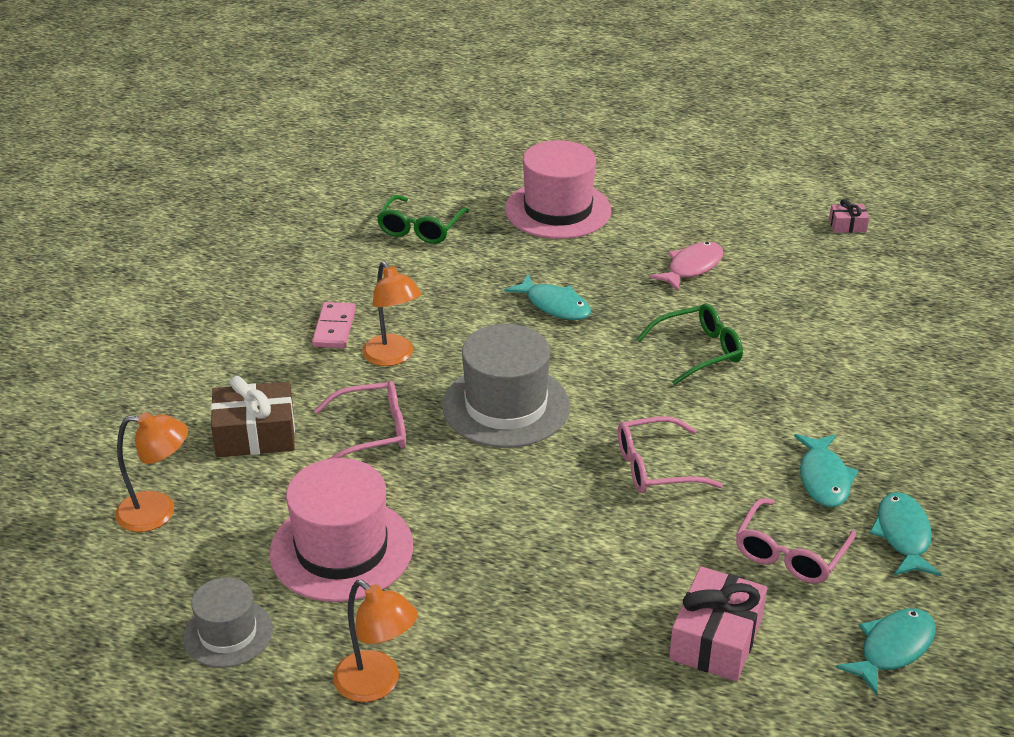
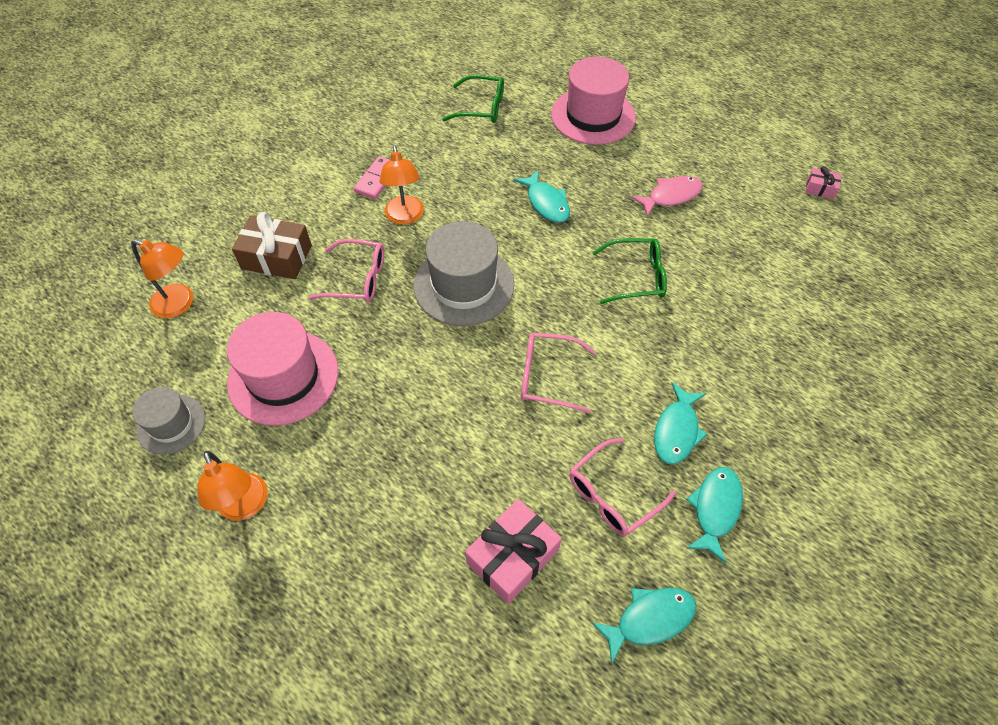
camera: 20 degrees right, 20 degrees up
(420, 229) = (482, 108): green glasses -> green glasses turned 120 degrees counterclockwise

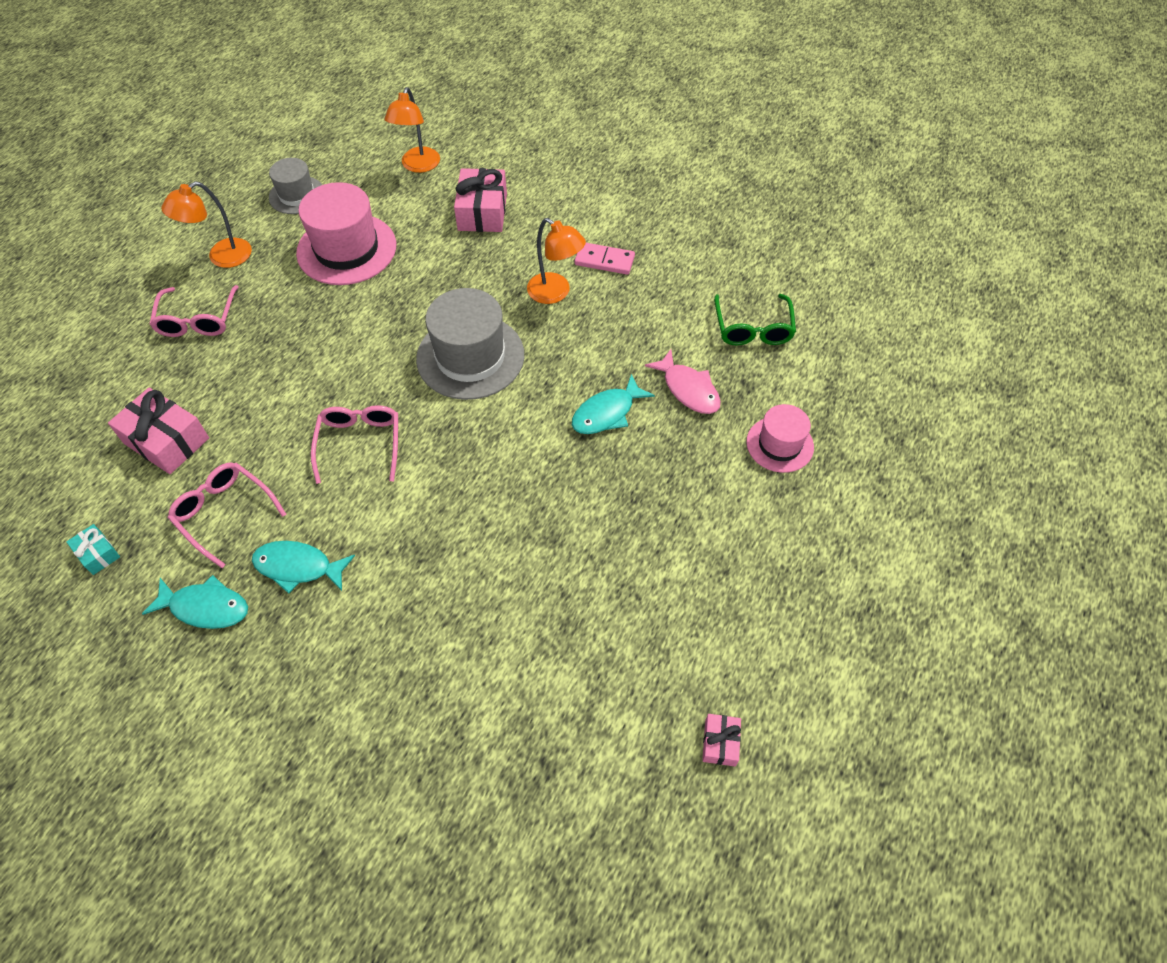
camera: 80 degrees right, 0 degrees up
(277, 257) = (482, 212): brown gift -> pink gift
(358, 279) = (465, 274): pink glasses -> pink glasses (197, 320)
(405, 217) = (555, 293): orange lamp -> orange lamp turned 120 degrees counterclockwise
(593, 116) = (779, 444): pink hat -> pink hat, size x0.58
(637, 277) = (507, 515): green glasses -> none
(650, 619) = (98, 554): turquoise fish -> turquoise gift
(671, 196) = (652, 544): pink fish -> pink fish (688, 389)

